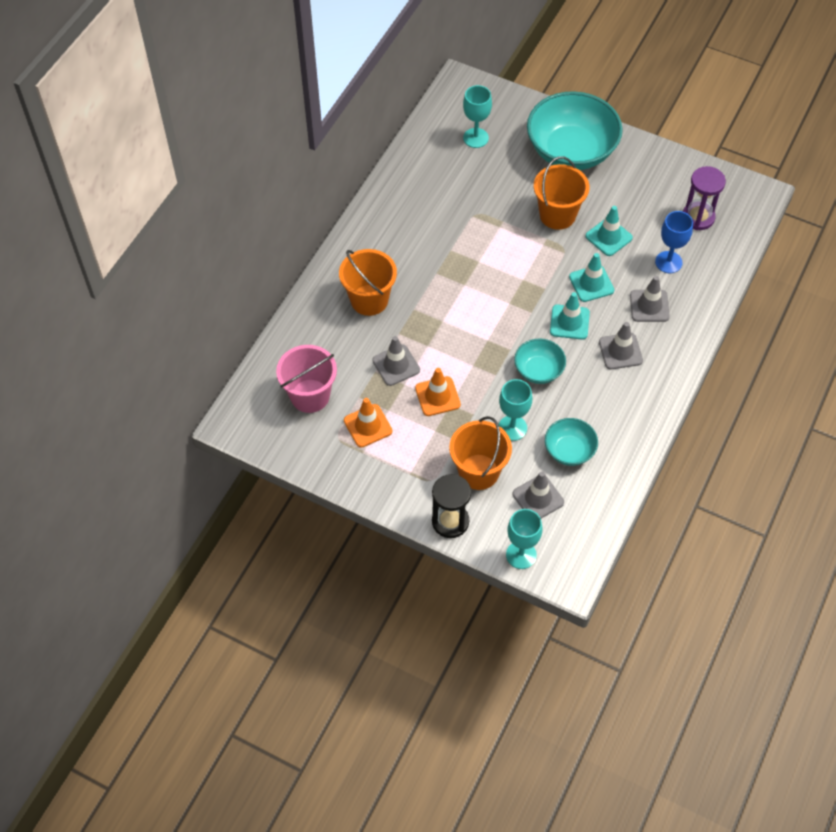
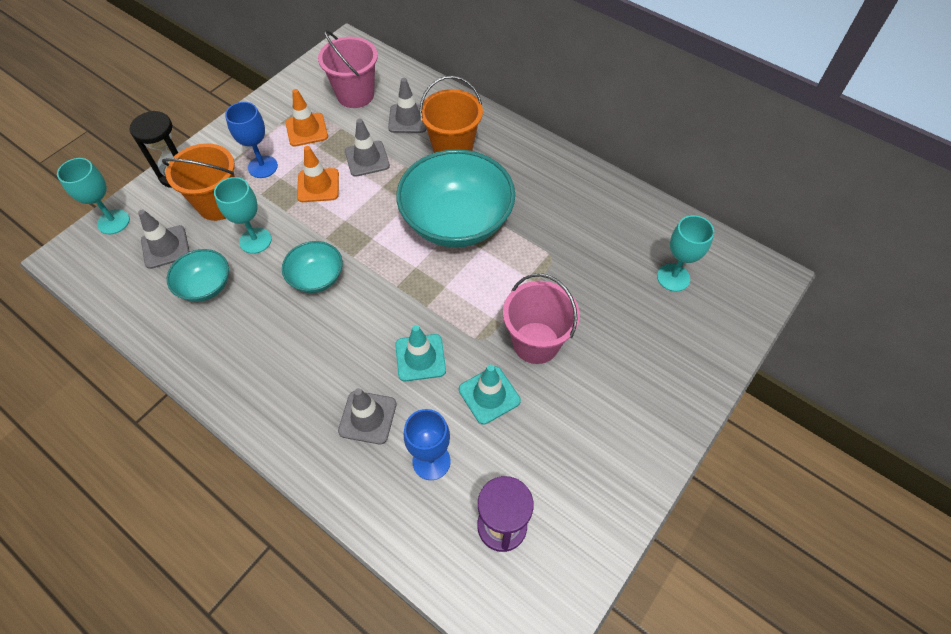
camera: 100 degrees right, 0 degrees up
(424, 449) = (262, 167): none -> blue goblet
(557, 215) = (536, 342): orange bucket -> pink bucket
(569, 322) = (371, 321): turquoise traffic cone -> none
(571, 151) = (644, 382): turquoise bowl -> turquoise bowl (456, 221)
(620, 351) = (312, 367): grey traffic cone -> grey traffic cone (408, 119)

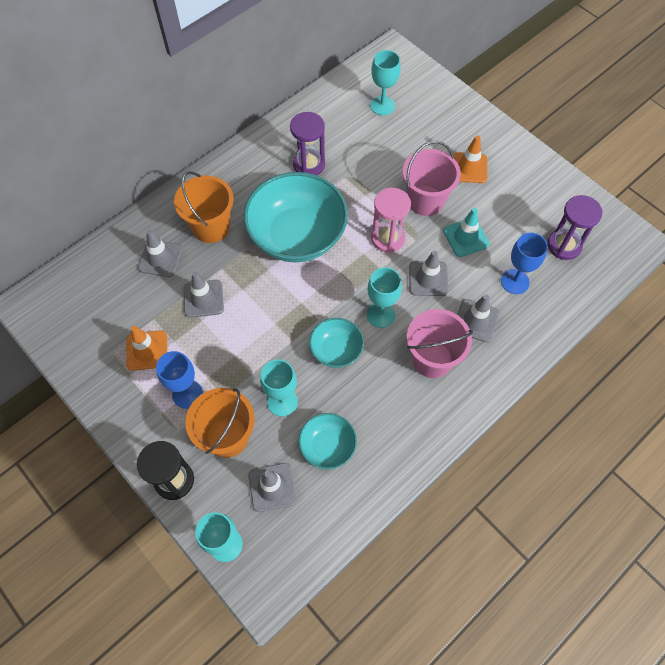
camera: 80 degrees left, 5 degrees up
(318, 185) = (226, 343): orange traffic cone -> orange traffic cone (469, 168)
(355, 95) = (110, 302): pink bucket -> pink bucket (432, 359)
(365, 314) = (380, 315): none -> turquoise goblet
(420, 357) = (428, 279): turquoise traffic cone -> grey traffic cone
(471, 308) = (387, 238): none -> pink hourglass
(557, 217) = (309, 164): none -> purple hourglass

